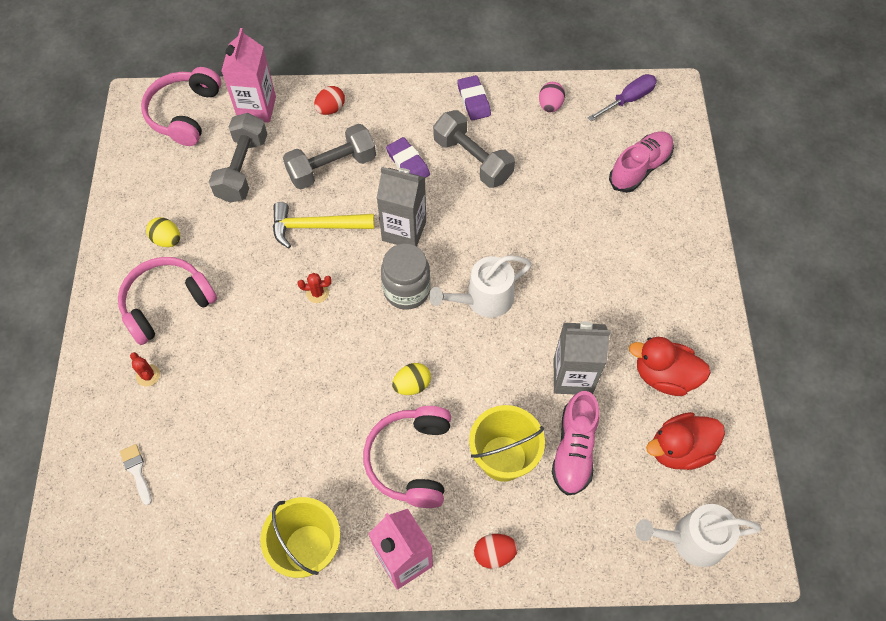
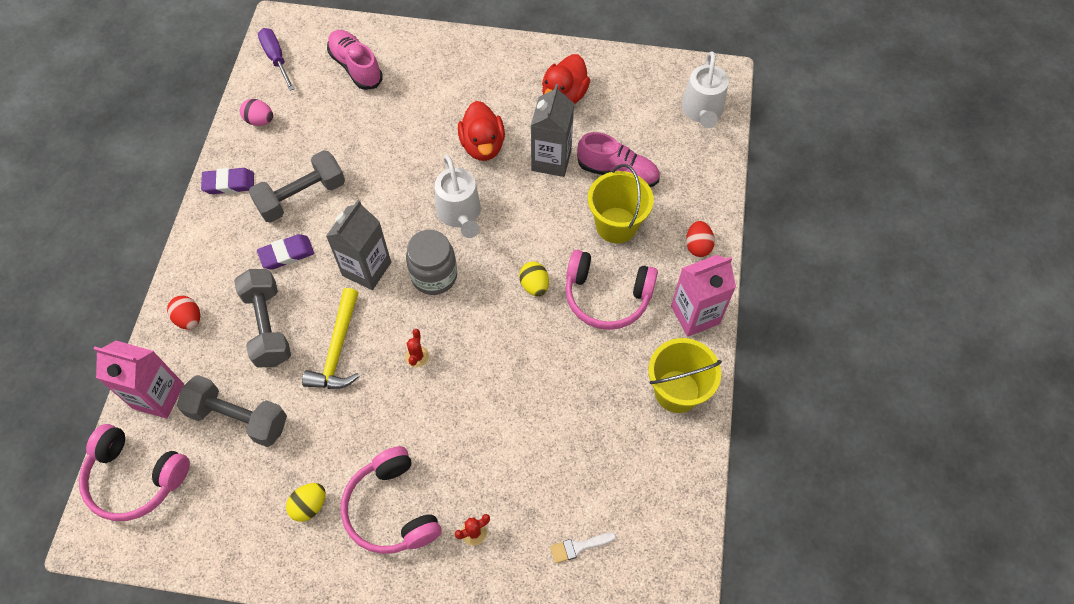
camera: 80 degrees left, 0 degrees up
(679, 449) = (628, 101): red duck -> red duck (482, 145)

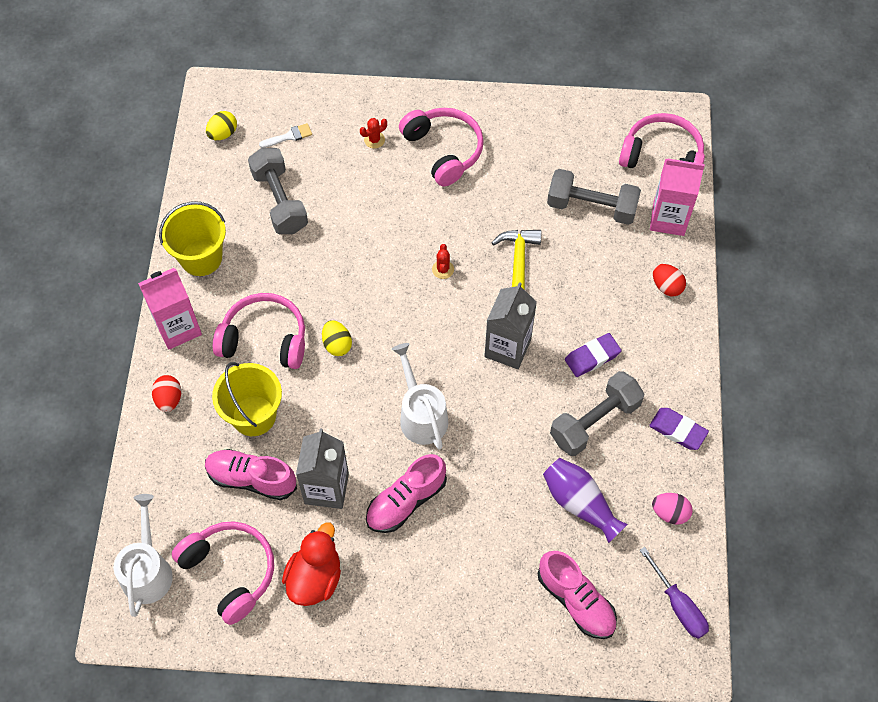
camera: 175 degrees right, 0 degrees up
(229, 183) = (677, 430): purple eraser -> purple eraser turned 45 degrees clockwise
(267, 326) = (590, 285): grey dumbbell -> grey dumbbell (280, 201)
(309, 506) = (512, 148): yellow egg -> yellow egg (223, 134)
(334, 133) = (579, 503): none -> purple vase
(434, 276) = (438, 346): grey jar -> none
(482, 145) = (406, 501): red duck -> pink shoe
(634, 105) = (230, 572): none -> pink headphones

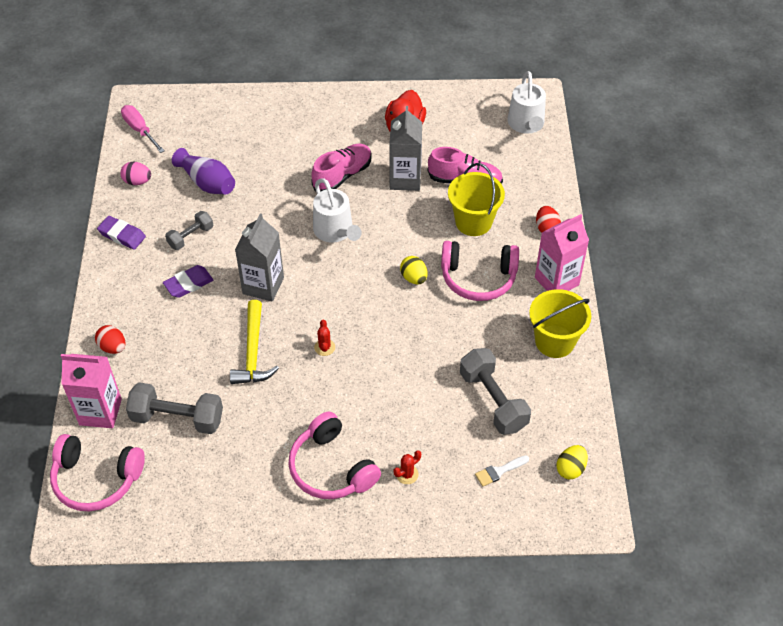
camera: 175 degrees right, 10 degrees down
(230, 572) = (466, 127): pink headphones -> none
(576, 600) = (214, 128): pink shoe -> none
(594, 421) = (191, 237): grey dumbbell -> grey dumbbell, size x0.59
(679, 606) = (139, 130): purple screwdriver -> pink screwdriver

